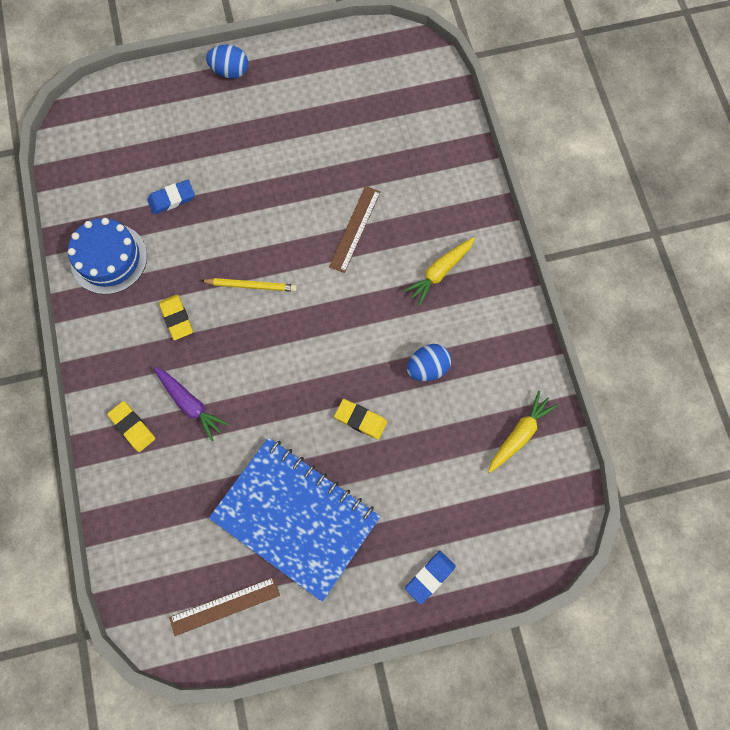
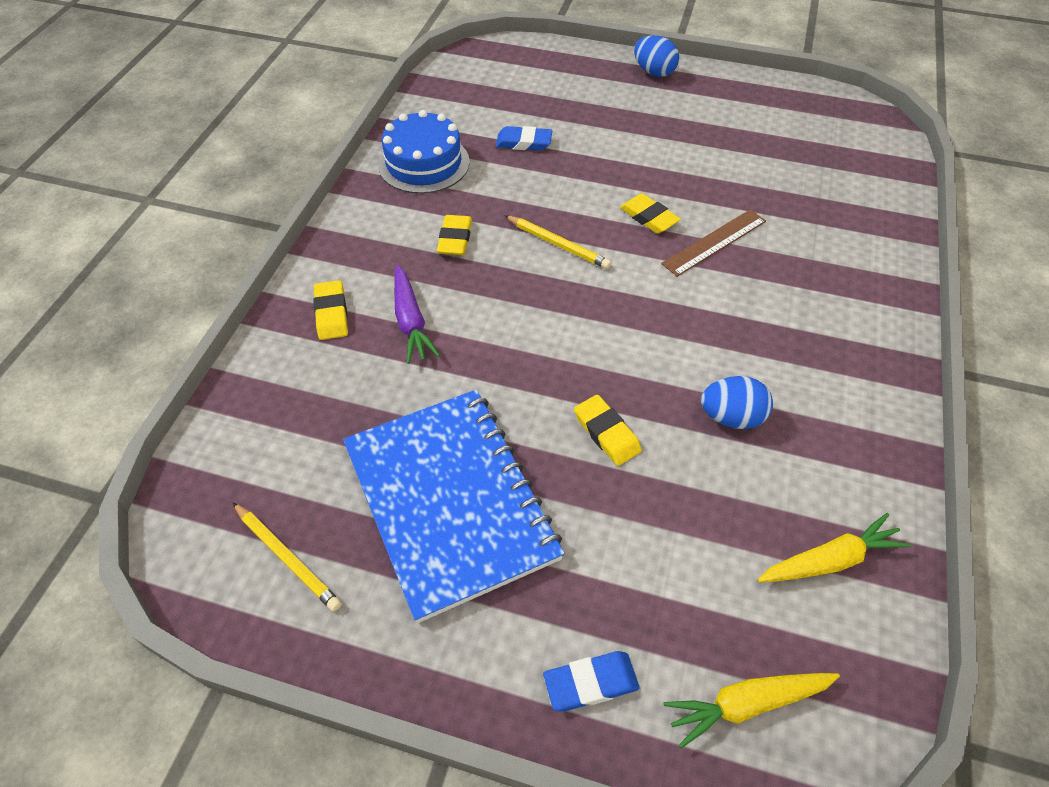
camera: 30 degrees right, 20 degrees down
(224, 606) = (287, 558): brown ruler -> yellow pencil
(300, 228) = (649, 217): none -> yellow eraser
(440, 272) = (802, 325): yellow carrot -> yellow carrot (747, 704)

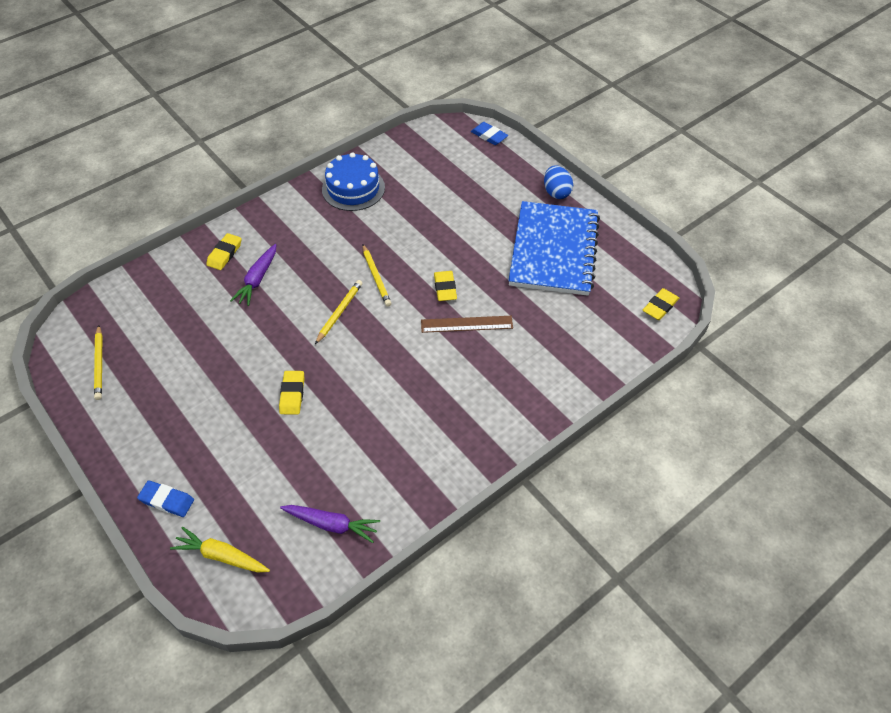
camera: 35 degrees right, 0 degrees up
(450, 501) = (188, 382): blue notebook -> blue notebook (554, 250)
(455, 239) = (325, 244): yellow eraser -> yellow eraser (660, 306)
(524, 142) = (423, 202): blue eraser -> blue eraser (489, 136)
(558, 305) = (339, 312): none -> yellow pencil
(731, 417) = (363, 425): blue egg -> none
(829, 560) = (331, 524): yellow carrot -> purple carrot

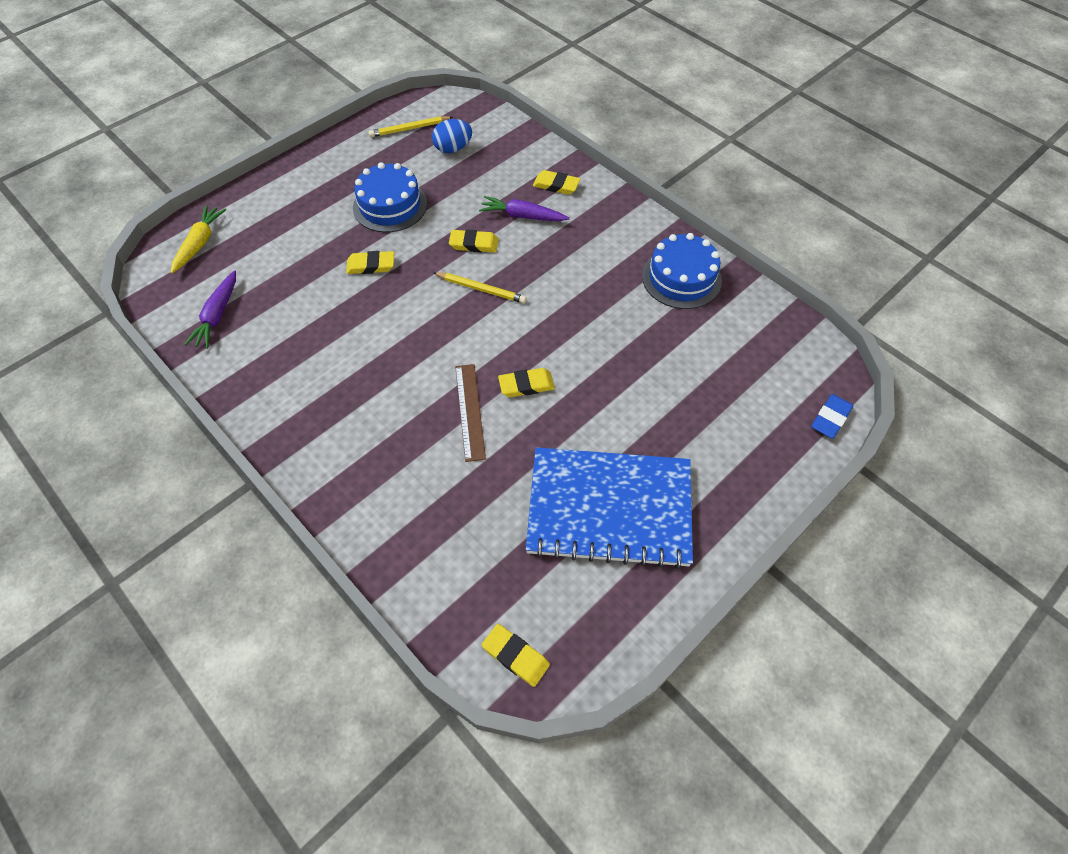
camera: 85 degrees right, 5 degrees up
(167, 500) = (260, 199): blue eraser -> none
(213, 380) = (390, 205): none -> blue cake
(284, 315) = (474, 244): none -> yellow eraser
(376, 277) = (537, 316): yellow pencil -> none
(556, 192) = (730, 511): blue egg -> blue egg (453, 148)

